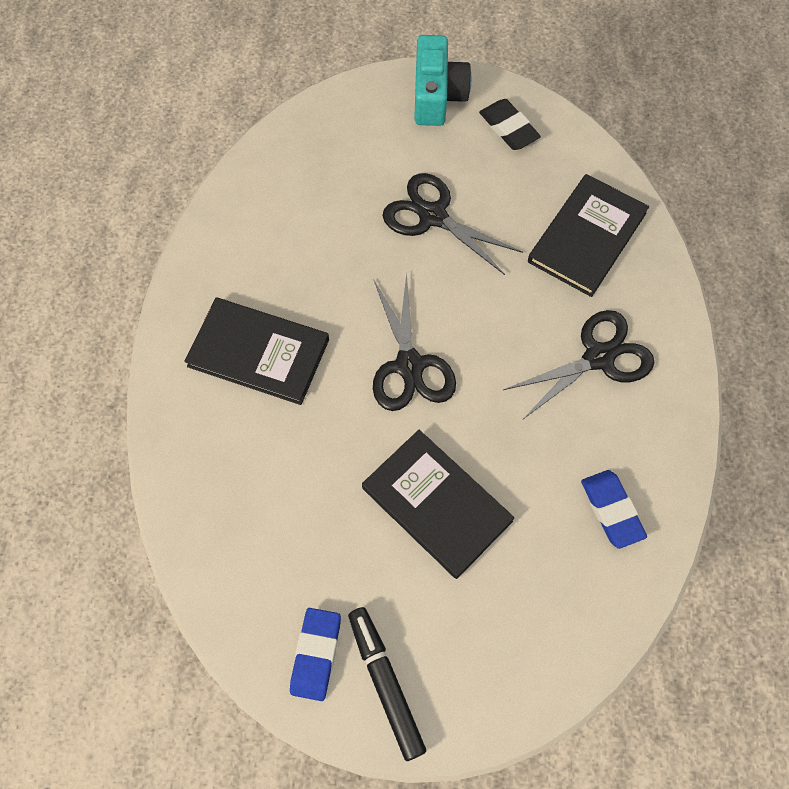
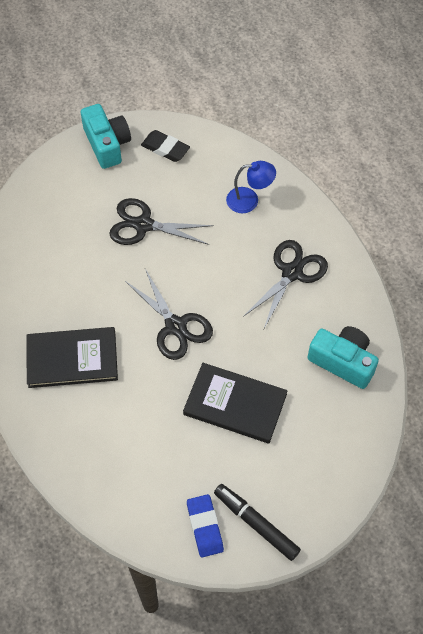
camera: 25 degrees left, 5 degrees down
(587, 237) = (249, 200): black book -> blue lamp
(611, 510) = (343, 362): blue eraser -> turquoise camera

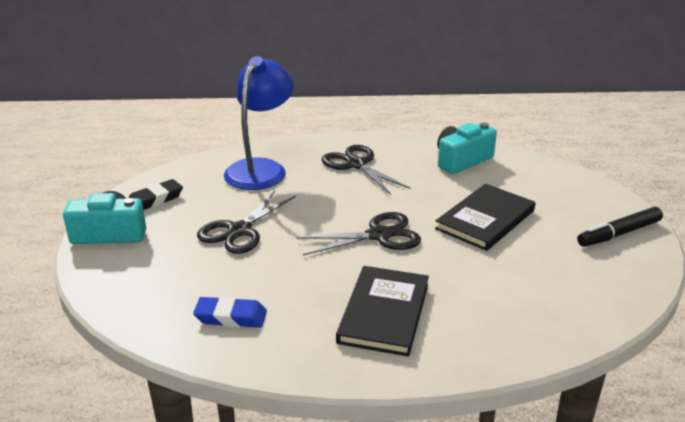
camera: 70 degrees left, 30 degrees down
(204, 527) = (620, 263): blue eraser -> blue eraser (231, 317)
(249, 200) = (261, 168): blue lamp -> blue lamp, size x1.83

